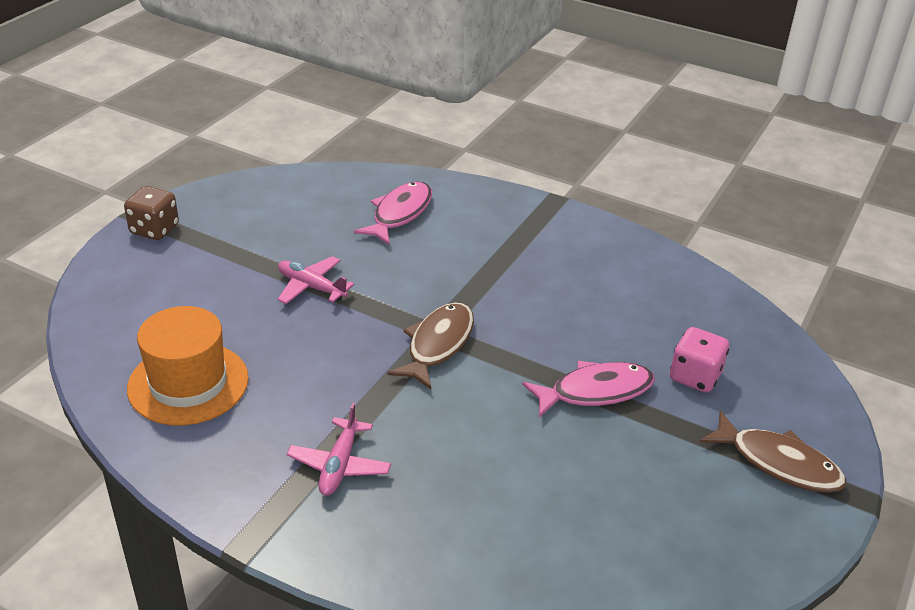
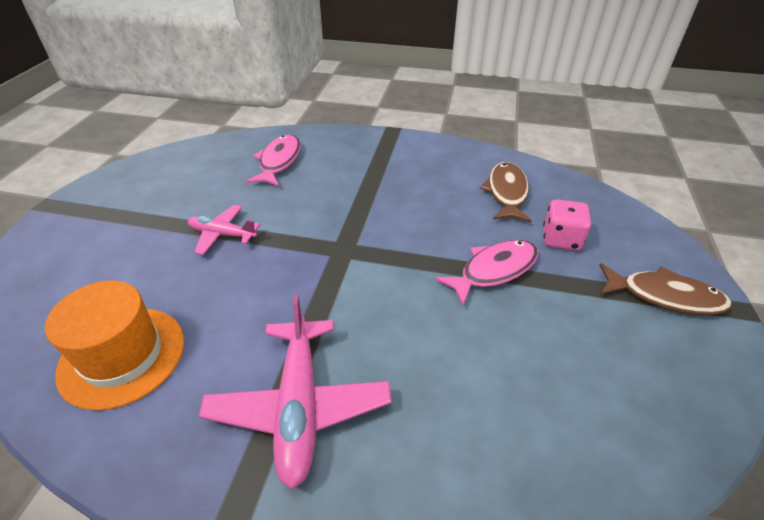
camera: 15 degrees left, 5 degrees up
(154, 229) = (67, 214): brown dice -> none
(339, 465) = (299, 406): pink plane -> pink plane, size x1.72
(438, 345) = (348, 260): brown fish -> brown fish (506, 192)

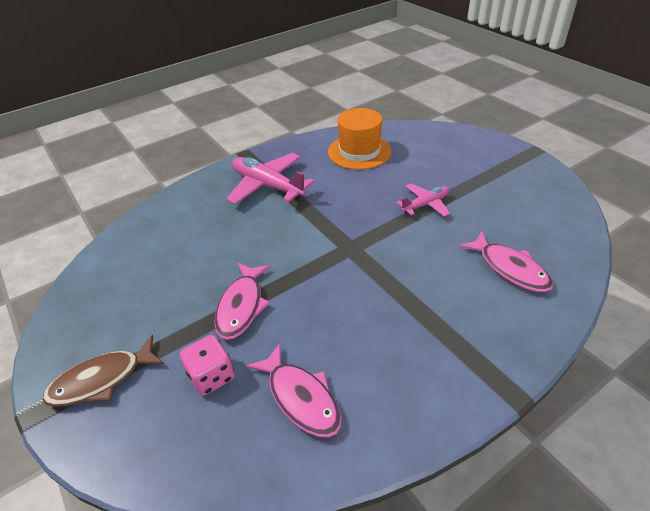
camera: 135 degrees right, 0 degrees up
(506, 192) = (301, 397): brown fish -> pink fish

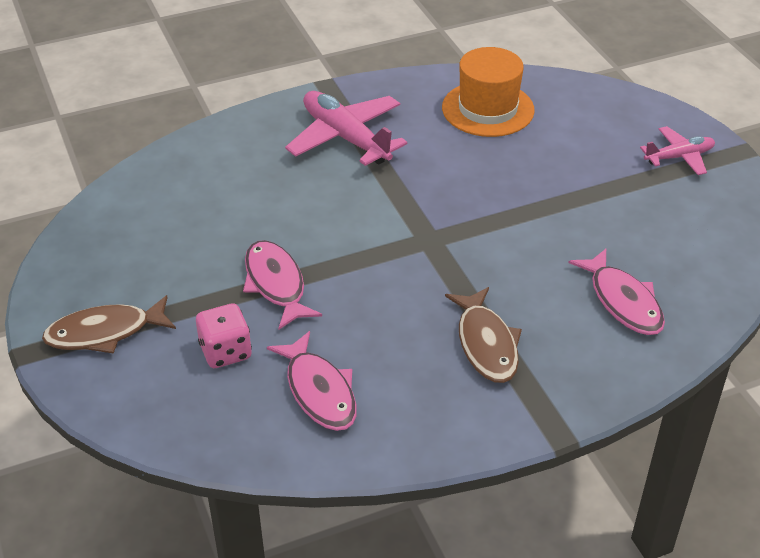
camera: 10 degrees right, 0 degrees up
(242, 306) = (276, 284): pink fish -> pink fish turned 135 degrees clockwise
(423, 324) = (486, 344): none -> brown fish
(425, 204) = (549, 201): pink plane -> pink plane (679, 157)

